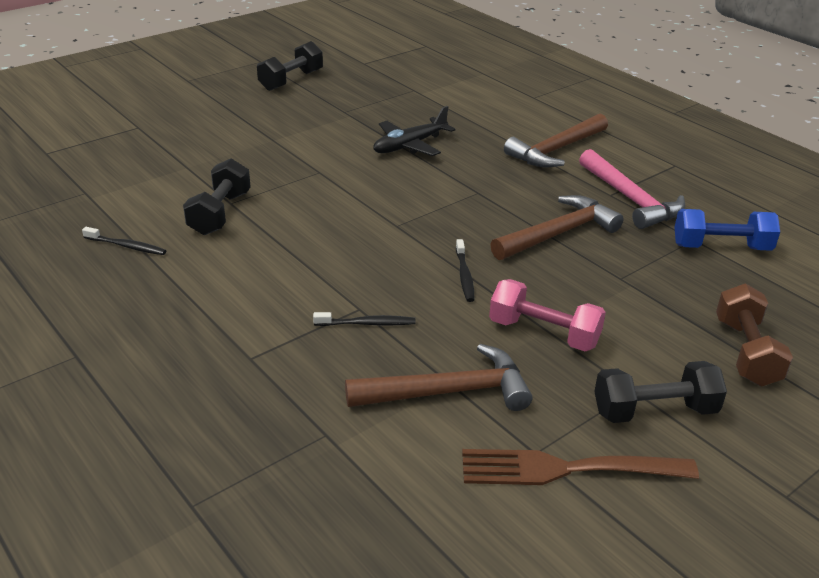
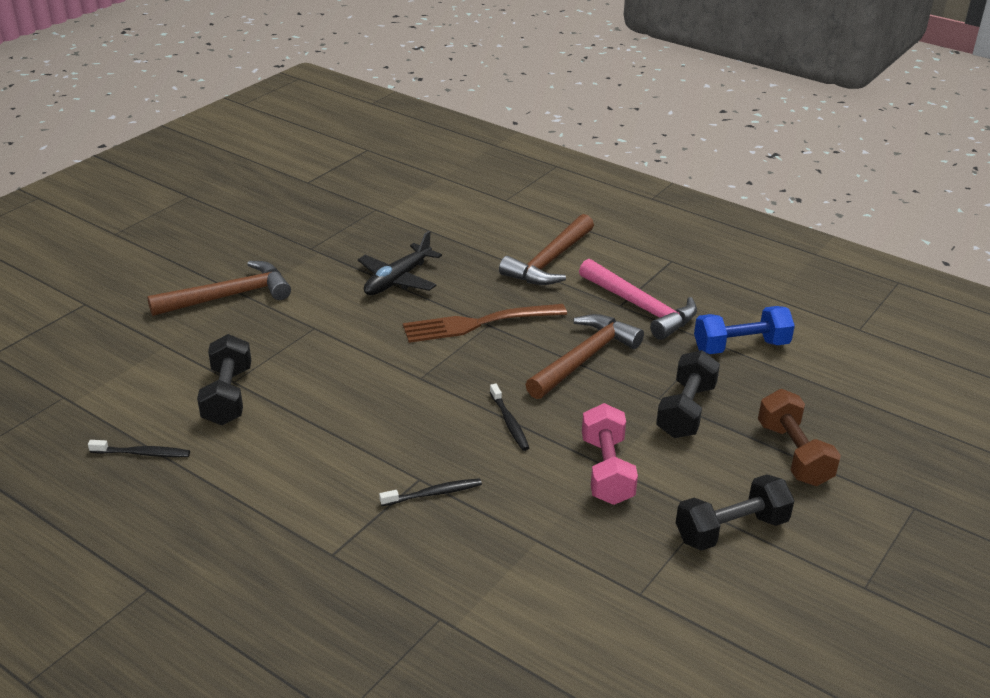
camera: 15 degrees left, 0 degrees up
(291, 80) = (235, 217): black dumbbell -> black dumbbell (686, 411)
(448, 392) = (539, 550): brown hammer -> brown hammer (229, 296)
(543, 333) = (606, 471): pink dumbbell -> pink dumbbell turned 75 degrees clockwise
(567, 469) = (673, 603): brown fork -> brown fork (478, 323)

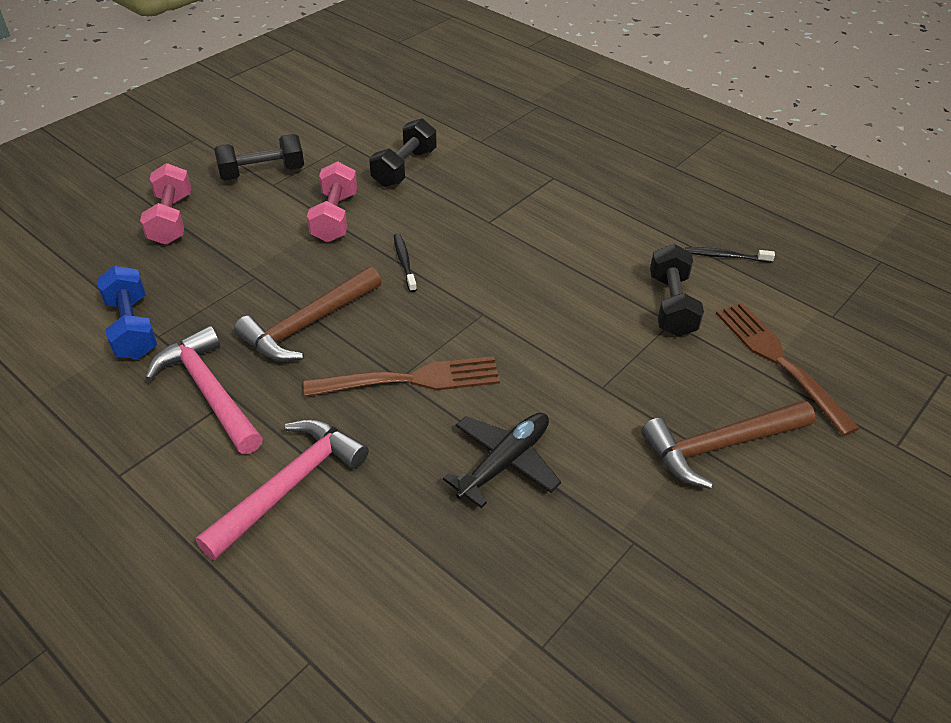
camera: 175 degrees left, 10 degrees up
(144, 355) = (779, 361): none -> brown fork
(433, 493) = (478, 210): black toothbrush -> none
(549, 261) = (290, 485): brown hammer -> pink hammer
(686, 411) = (237, 262): black dumbbell -> black dumbbell (404, 168)
(741, 346) = (132, 328): blue dumbbell -> blue dumbbell turned 75 degrees clockwise
(794, 454) = (171, 219): brown dumbbell -> pink dumbbell

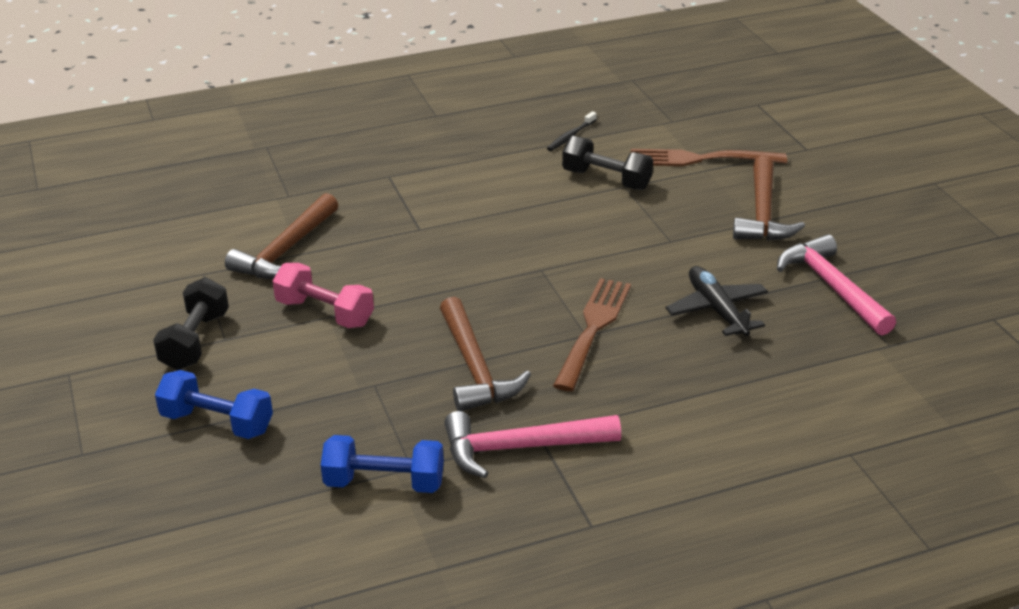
camera: 60 degrees left, 10 degrees down
(171, 219) = (217, 423): pink dumbbell -> blue dumbbell
(290, 485) = (670, 424): pink hammer -> pink hammer (832, 287)
(404, 168) = (286, 251): black dumbbell -> brown hammer
(404, 262) = (434, 290): black toothbrush -> none

